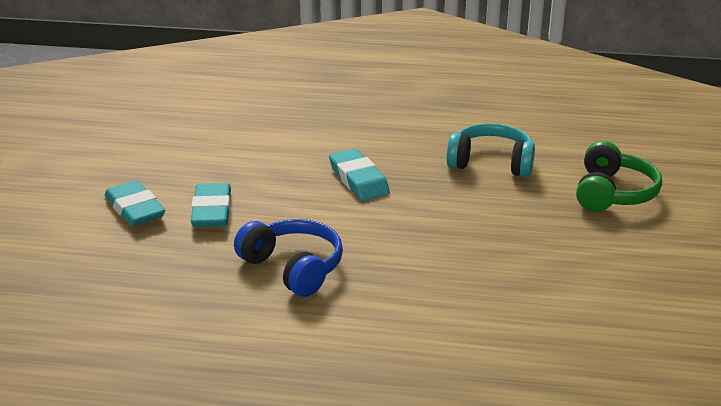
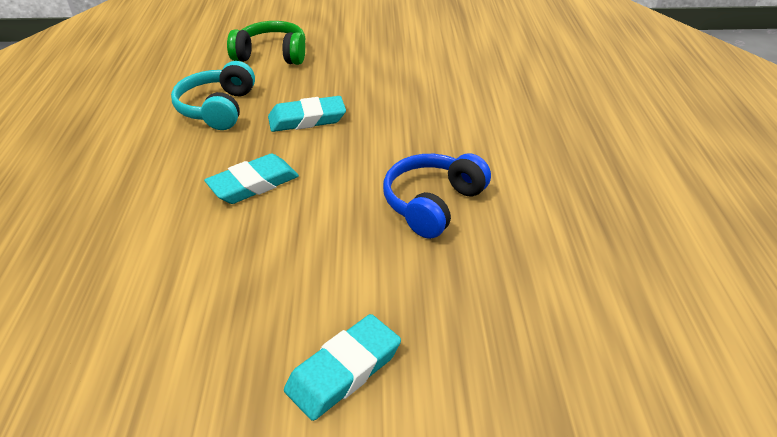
camera: 100 degrees left, 10 degrees up
(211, 210) = (336, 288): turquoise eraser -> turquoise eraser (307, 119)

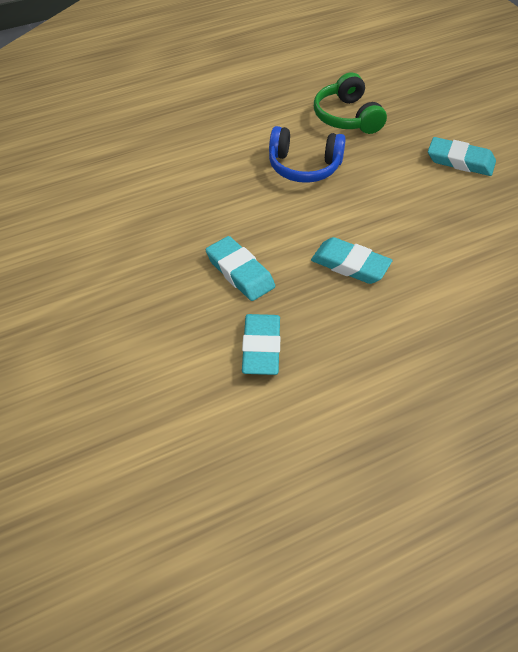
camera: 115 degrees left, 10 degrees up
(218, 109) = (261, 348): turquoise headphones -> turquoise eraser
(271, 55) = (124, 360): green headphones -> green headphones (347, 117)

